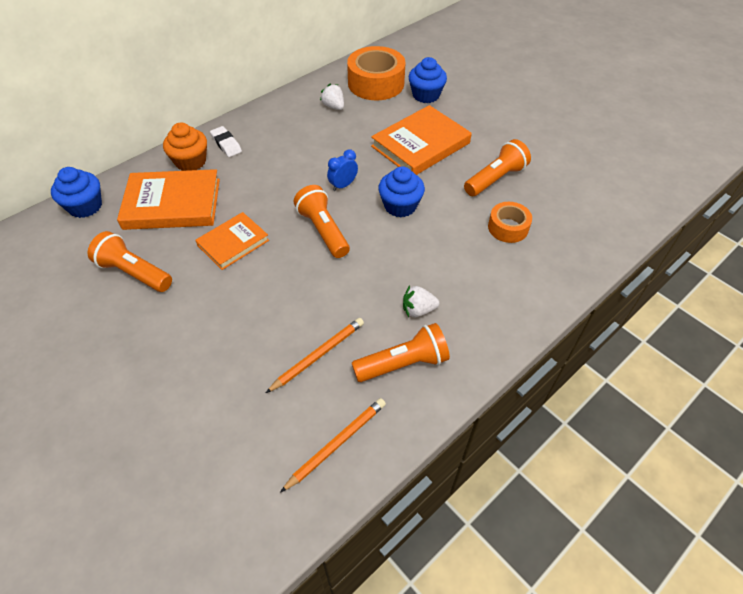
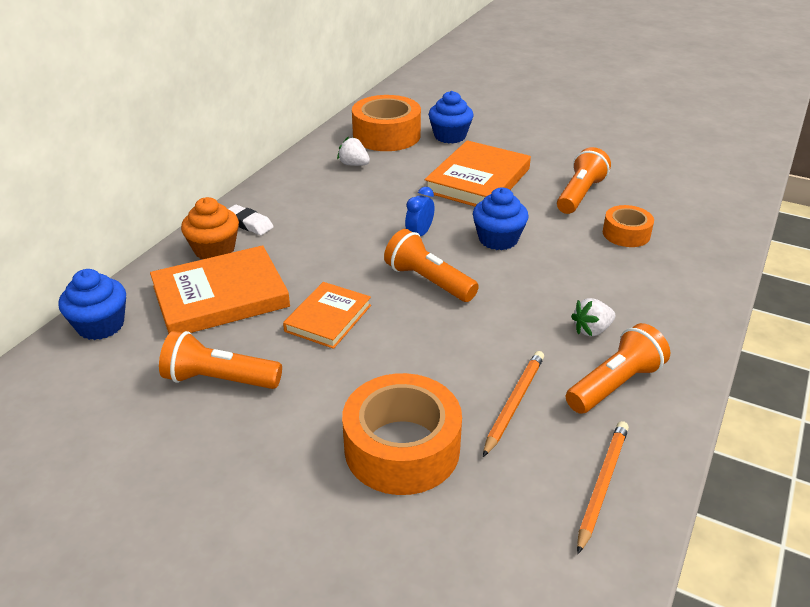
camera: 20 degrees left, 15 degrees down
(219, 366) = (402, 448): none -> orange tape

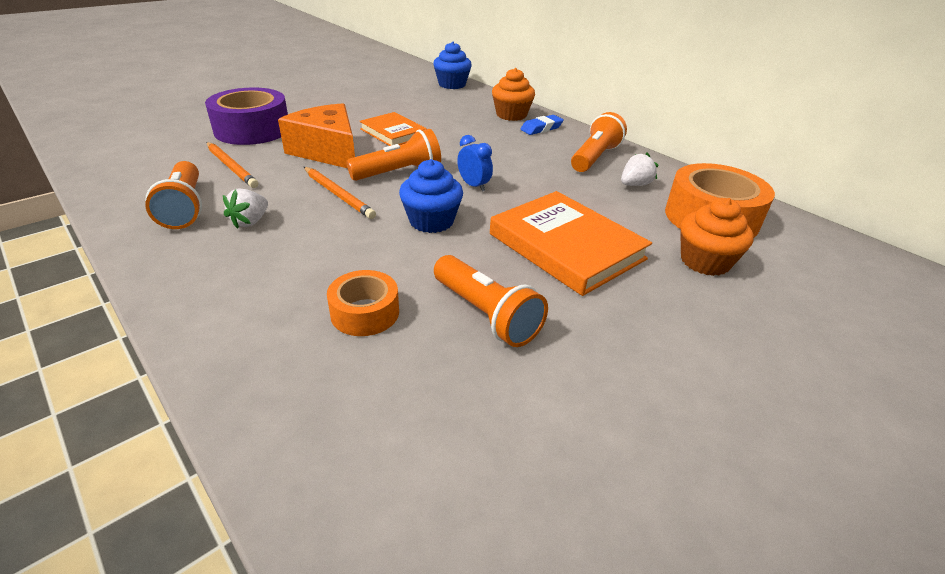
camera: 110 degrees right, 0 degrees up
(219, 380) = (370, 101): orange flashlight -> orange flashlight (594, 157)
(220, 296) = (451, 110): orange book -> none
(248, 223) = (541, 128): white eraser -> blue eraser
(402, 448) = (252, 130): orange tape -> purple tape
(416, 347) = (328, 151): none -> orange cheese
(450, 136) = (705, 261): blue cupcake -> orange cupcake
(591, 330) = (250, 222): white strawberry -> white strawberry turned 150 degrees counterclockwise
(602, 485) = (129, 172): orange pencil -> orange pencil (338, 194)

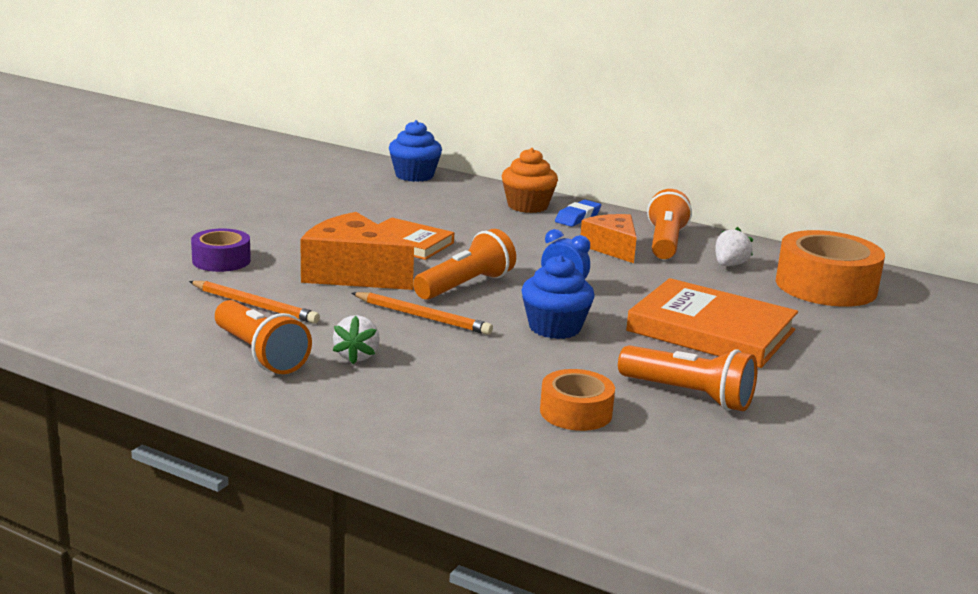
camera: 20 degrees left, 15 degrees down
(252, 130) = (221, 260): purple tape -> purple tape, size x0.56
(546, 156) = (612, 248): none -> orange cheese
(705, 261) = (846, 324): orange cupcake -> none

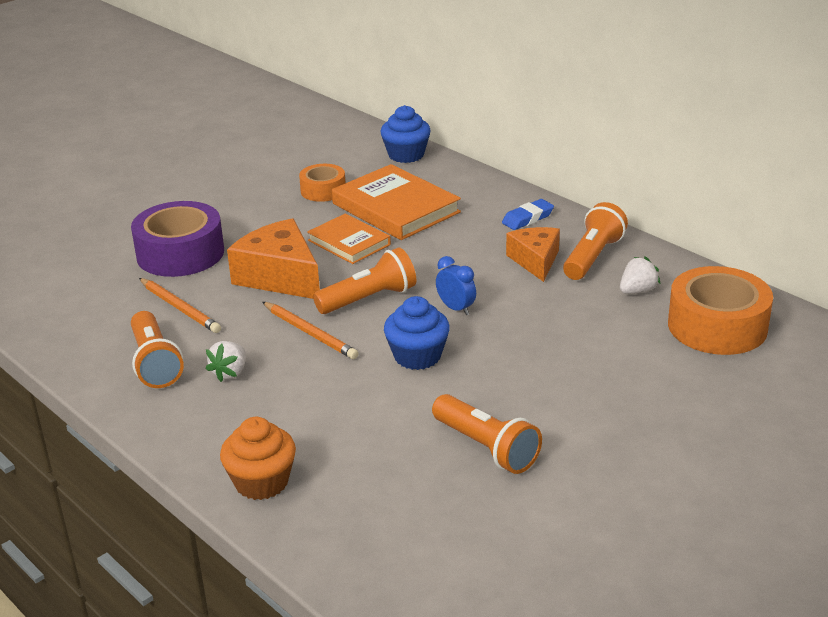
camera: 20 degrees right, 10 degrees up
(221, 260) = (180, 253): purple tape -> purple tape, size x1.77
(527, 206) = (489, 200): orange cupcake -> orange cupcake (261, 482)
(576, 412) = (374, 455): orange tape -> orange tape (323, 190)
(711, 330) = (560, 373): orange book -> orange book (396, 208)

